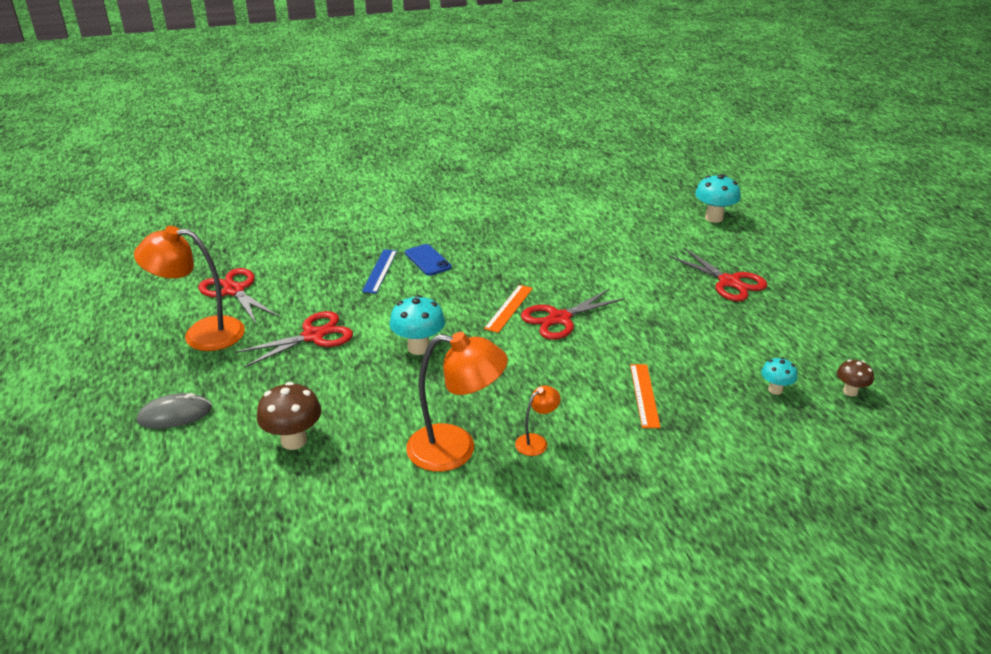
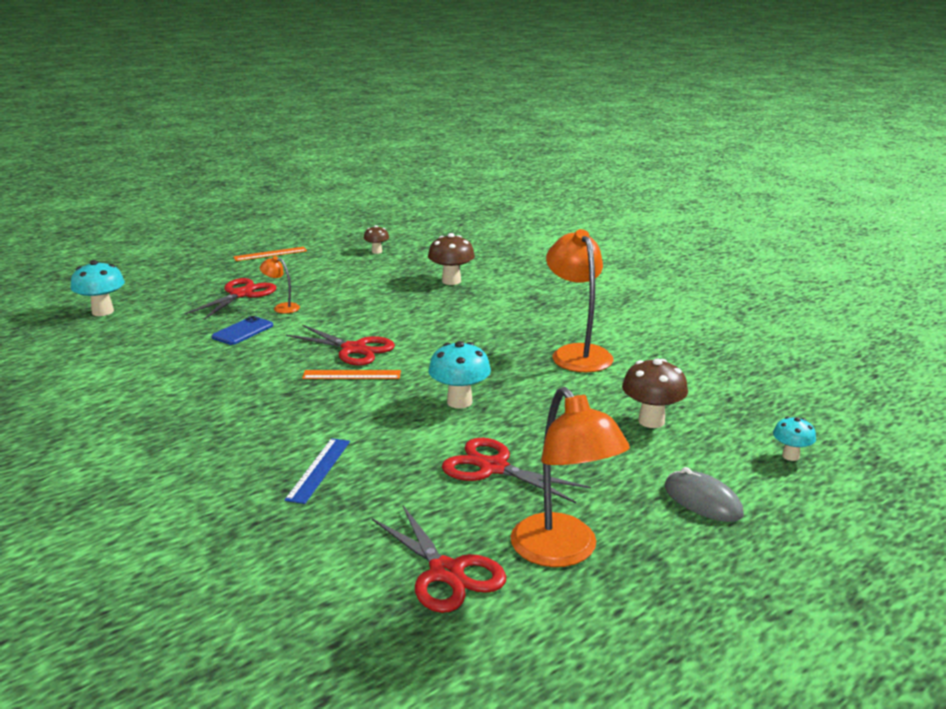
camera: 115 degrees left, 10 degrees down
(234, 291) = (446, 572): red scissors -> red scissors turned 60 degrees counterclockwise
(380, 271) = (319, 470): blue ruler -> blue ruler turned 60 degrees counterclockwise
(428, 260) = (273, 444): blue phone -> blue phone (242, 331)
(536, 441) = (534, 328): orange lamp -> orange lamp (282, 307)
(644, 395) = (440, 304): orange ruler -> orange ruler (270, 254)
(715, 423) = (451, 281): none -> brown mushroom
(775, 390) = (394, 269): turquoise mushroom -> turquoise mushroom (790, 456)

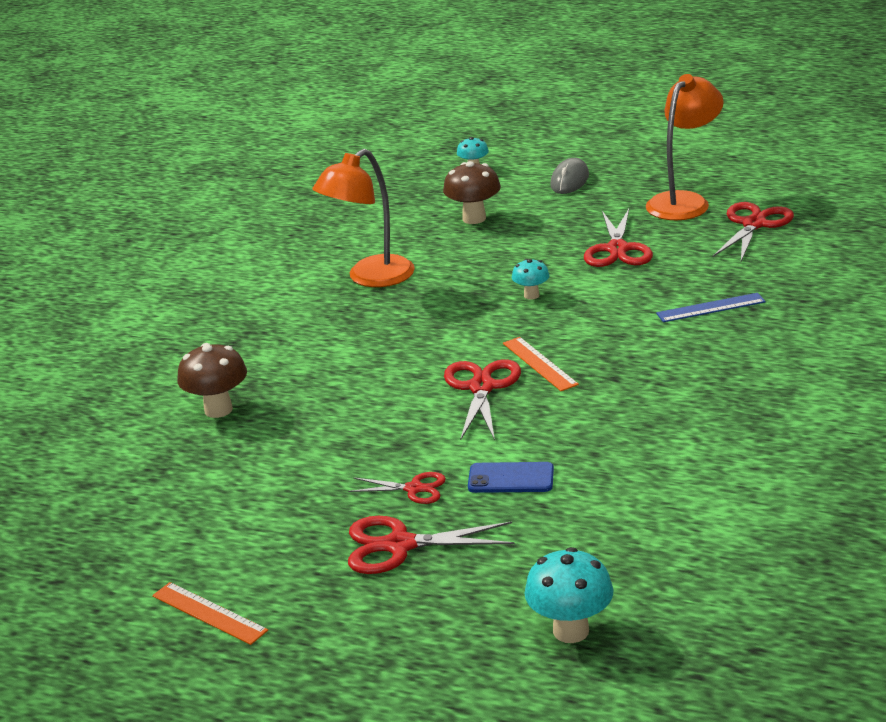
camera: 115 degrees left, 5 degrees up
(282, 307) = (414, 489): orange lamp -> red scissors
(377, 251) = (131, 516): brown mushroom -> none
(459, 402) = (531, 295): turquoise mushroom -> turquoise mushroom, size x0.60

